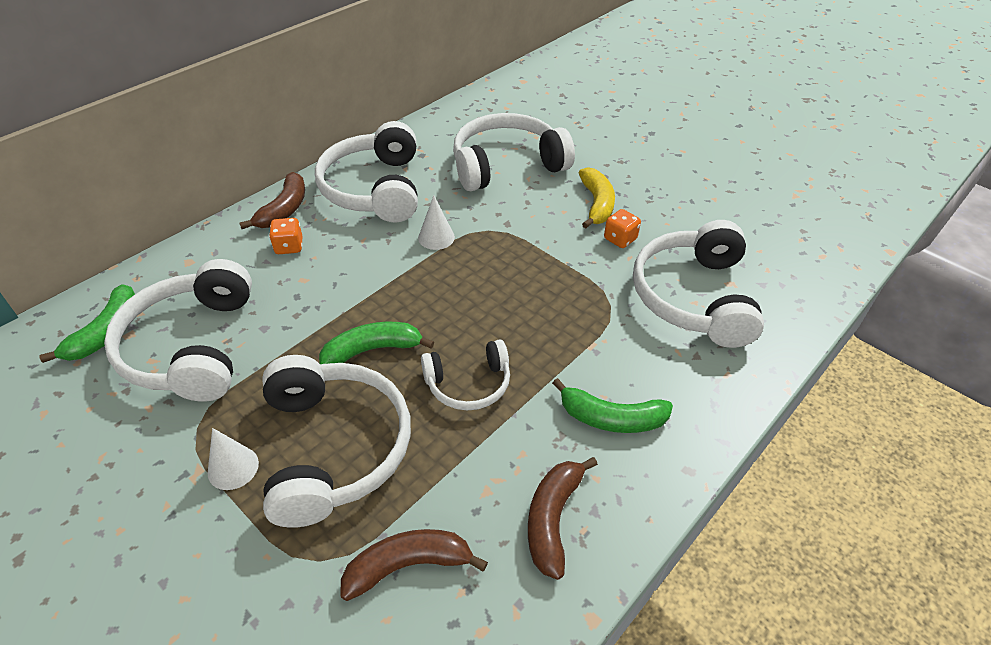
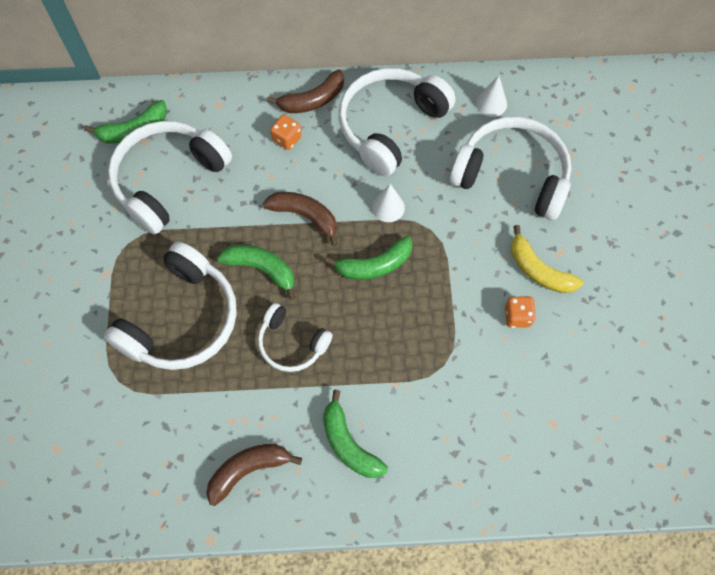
camera: 45 degrees right, 20 degrees up
(233, 467) = (124, 286): white cone -> white cone (491, 103)
(408, 565) = (154, 424): brown banana -> brown banana (305, 216)
(472, 280) = (375, 265): none -> green banana
(596, 204) = (538, 270): yellow banana -> yellow banana turned 90 degrees clockwise
(693, 297) = (510, 409): white headphones -> none

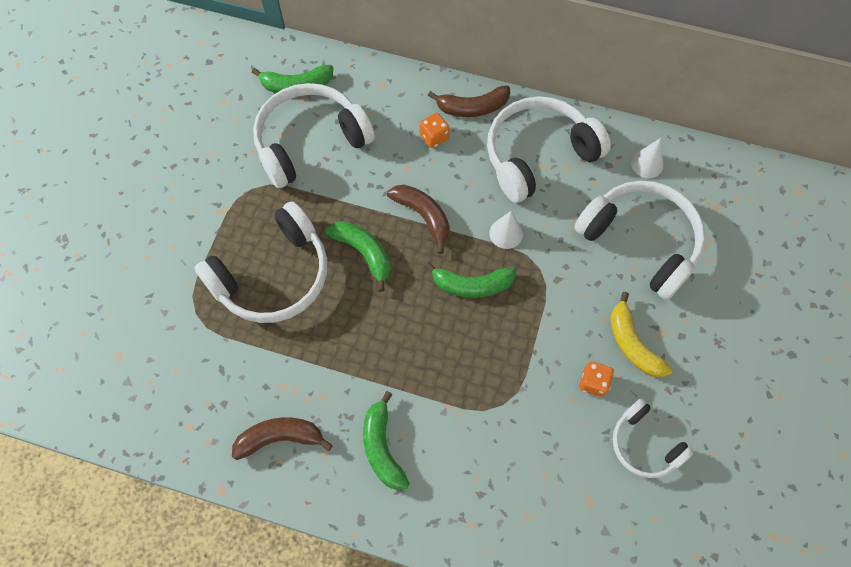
camera: 20 degrees right, 0 degrees up
(291, 343) = (365, 333): white headphones -> white headphones (644, 444)

